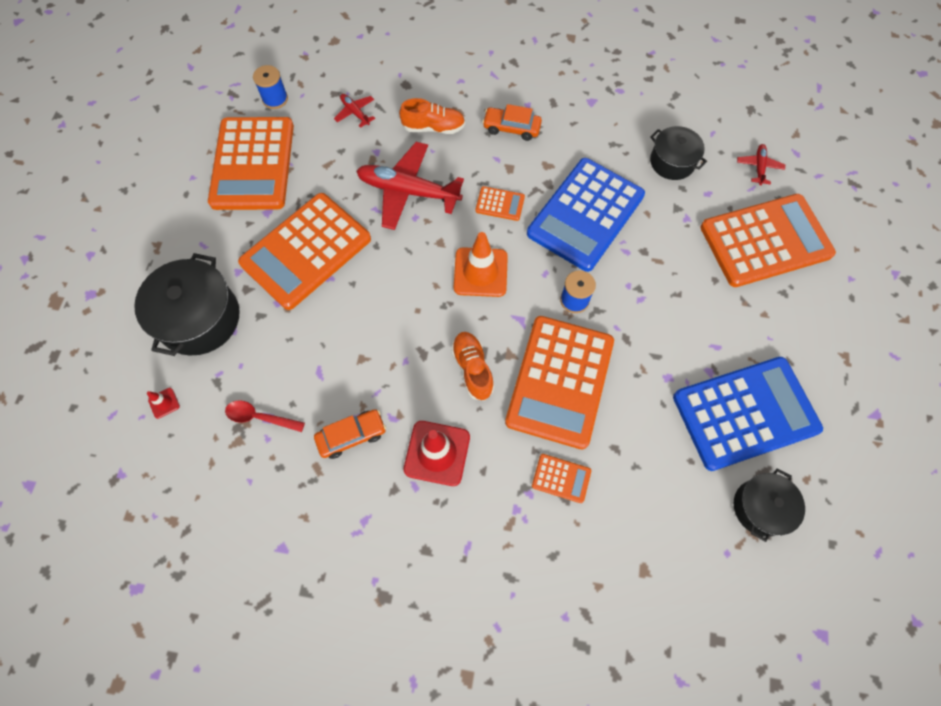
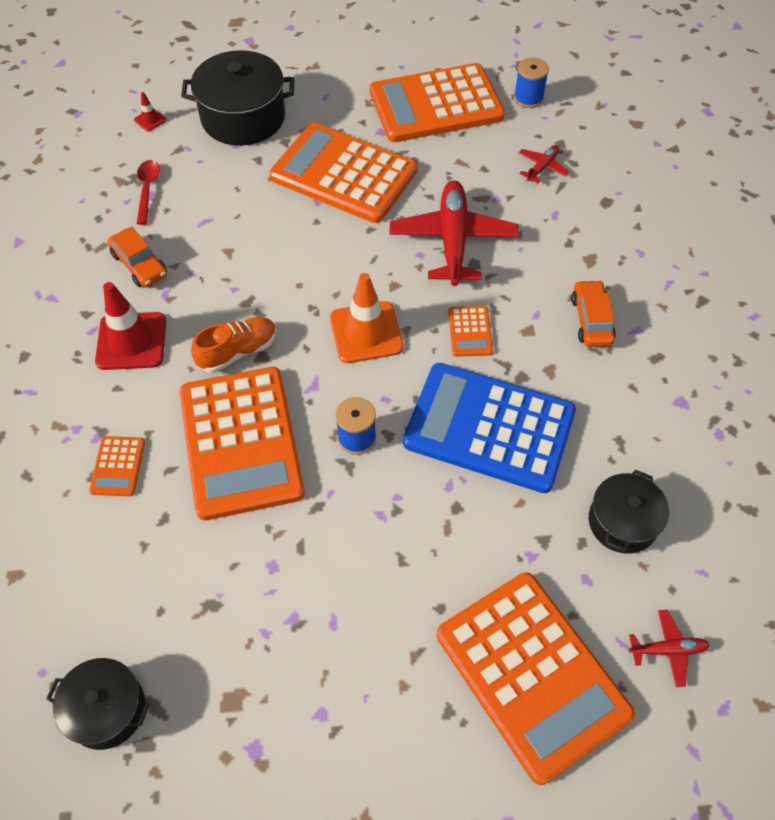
camera: 75 degrees right, 10 degrees down
(433, 127) = (555, 242): orange shoe -> none
(560, 381) = (240, 442): orange calculator -> orange calculator turned 105 degrees counterclockwise
(745, 413) = (239, 674): blue calculator -> none

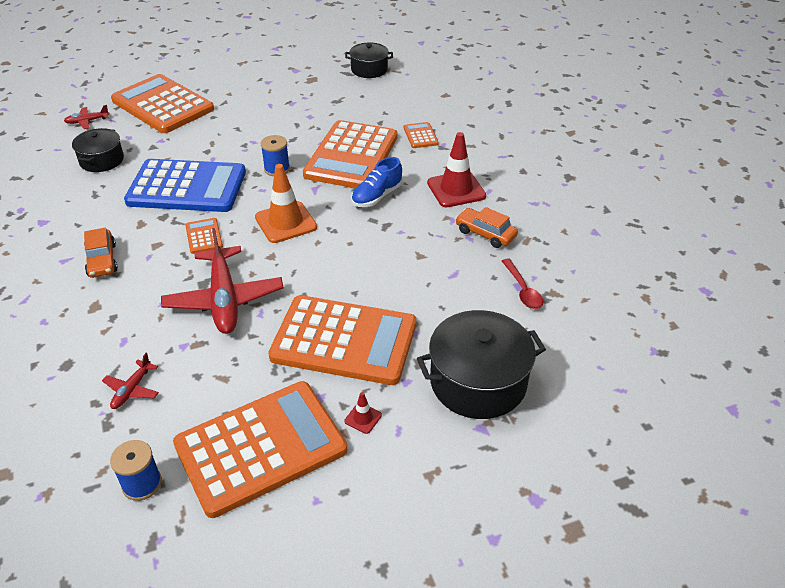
camera: 165 degrees right, 15 degrees down
(150, 120) = (574, 358): red traffic cone -> red traffic cone (363, 418)
(238, 352) = (377, 196): orange shoe -> blue shoe
(240, 442) = (351, 156): orange calculator -> orange calculator turned 135 degrees counterclockwise

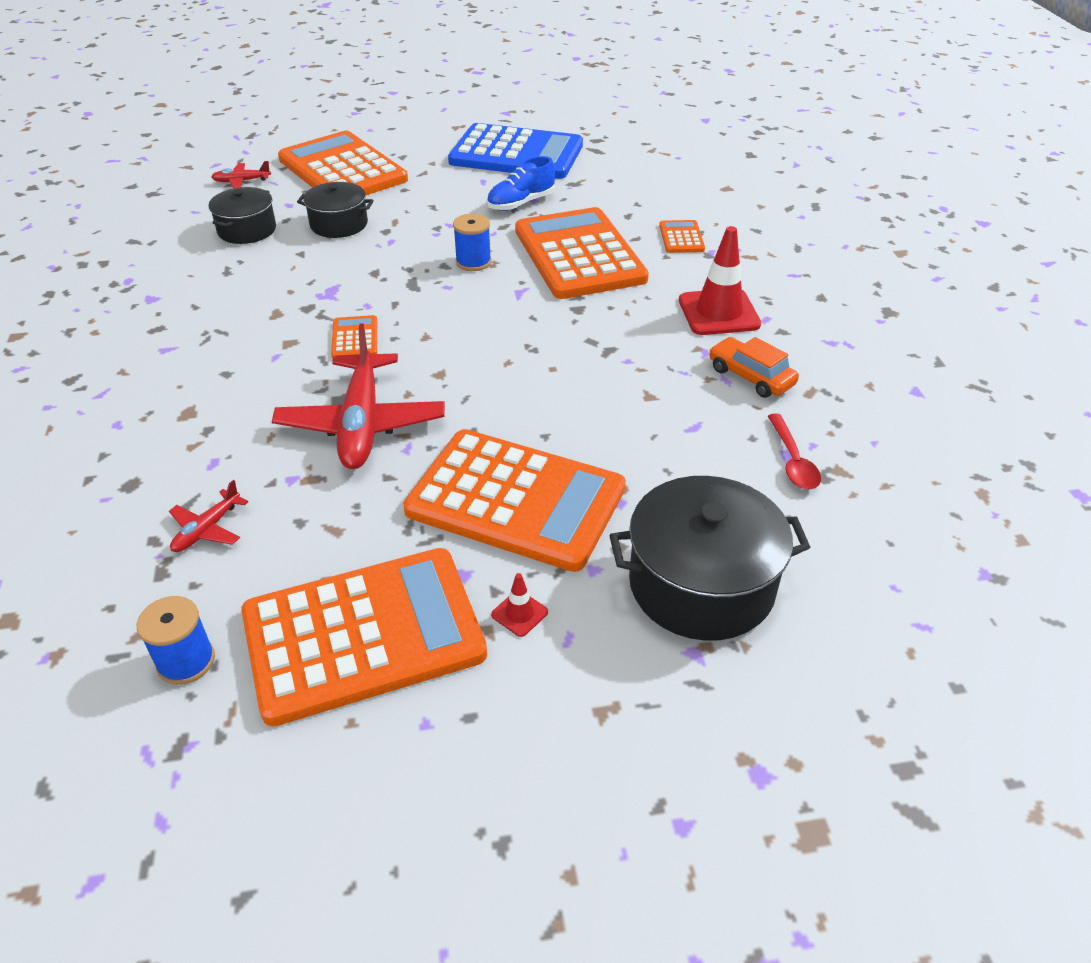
camera: 10 degrees right, 0 degrees up
(102, 260) = (213, 354): orange car -> none
(187, 187) = (348, 274): blue calculator -> blue calculator (516, 154)
(285, 222) = (469, 332): orange traffic cone -> none
(351, 156) = (579, 255): orange calculator -> orange calculator turned 135 degrees clockwise
(369, 69) = (626, 148): black pot -> black pot (339, 224)
(377, 196) = (604, 310): blue shoe -> blue shoe (521, 203)

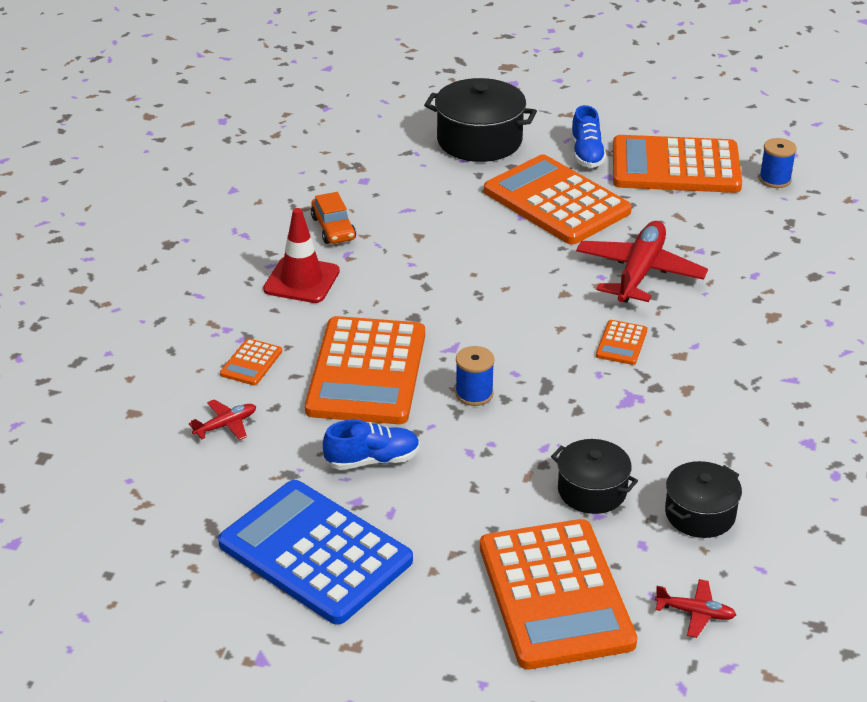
camera: 155 degrees left, 5 degrees down
(207, 529) = (760, 236): red plane -> red plane (226, 425)
(519, 613) = (586, 154): red traffic cone -> blue shoe
(792, 460) = (365, 176): red spoon -> none

